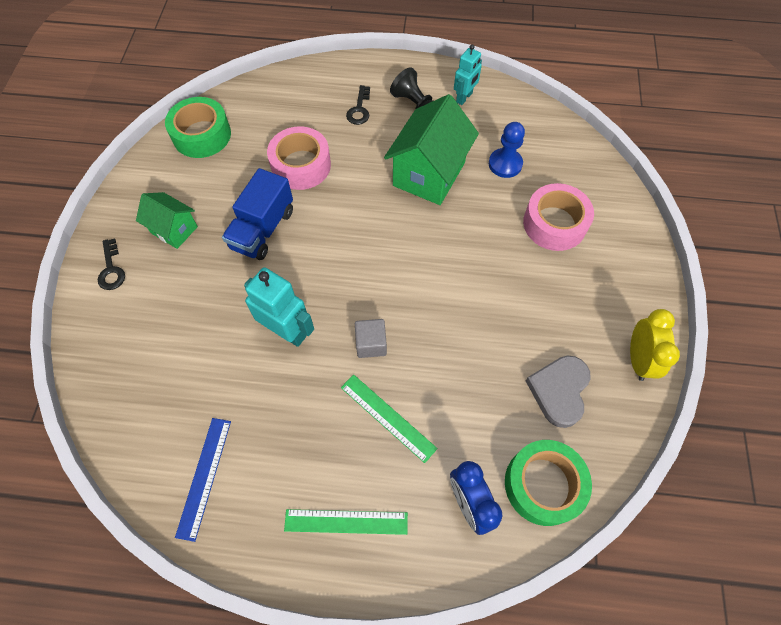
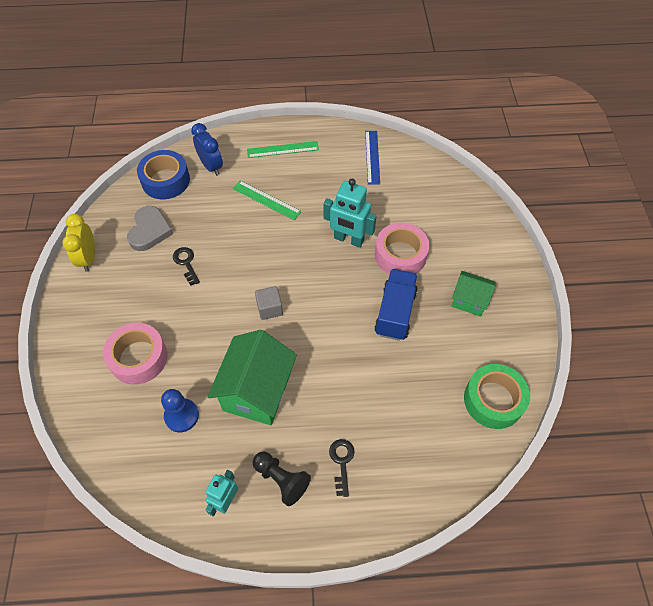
camera: 170 degrees right, 5 degrees down
(111, 269) = (500, 262): black key -> black key (186, 263)
(301, 165) = (383, 381): pink tape -> pink tape (400, 255)
(371, 344) = (285, 240): grey cube -> grey cube (270, 308)
(543, 485) = (165, 180): green tape -> blue tape

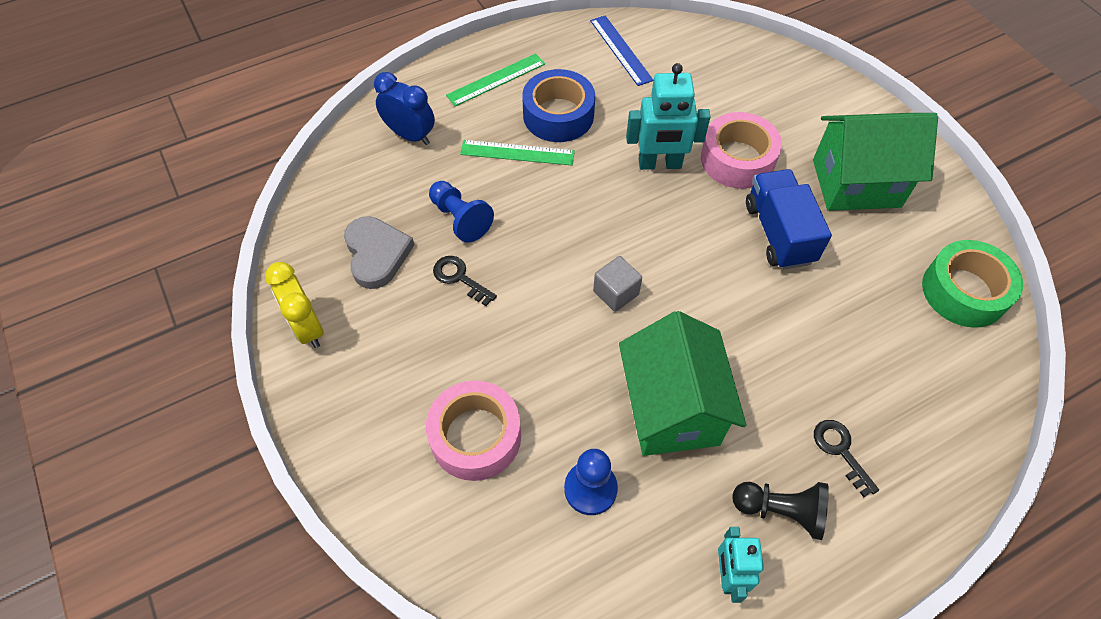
camera: 25 degrees left, 0 degrees up
(165, 180) = (355, 177): blue tape -> blue tape (558, 115)
(208, 228) = (460, 219): none -> blue pawn
(469, 301) = (856, 183): green house -> green house, size x1.77

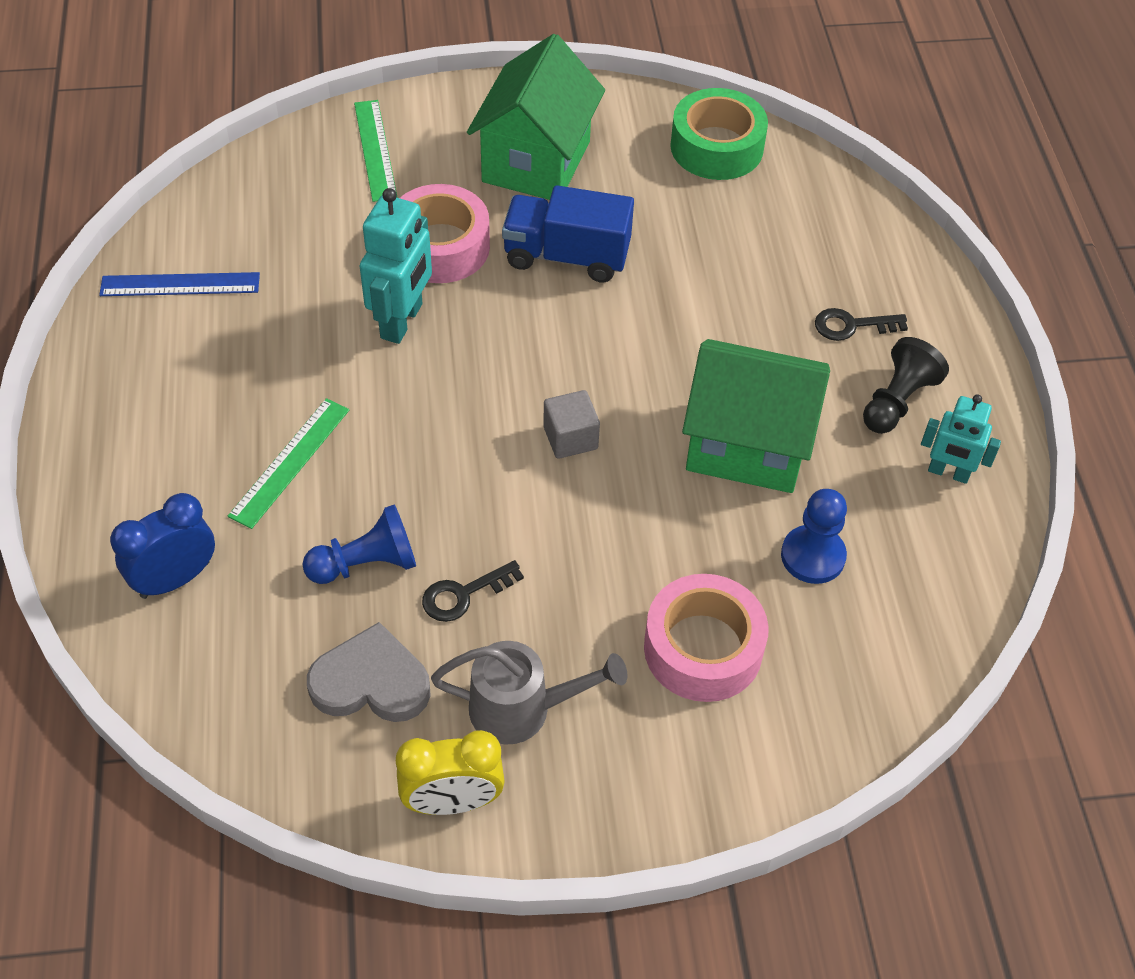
camera: 70 degrees left, 5 degrees down
(386, 342) = (522, 709): none -> grey watering can
(496, 79) = (136, 441): green ruler -> green ruler (375, 150)
(558, 115) = (252, 394): blue tape -> none

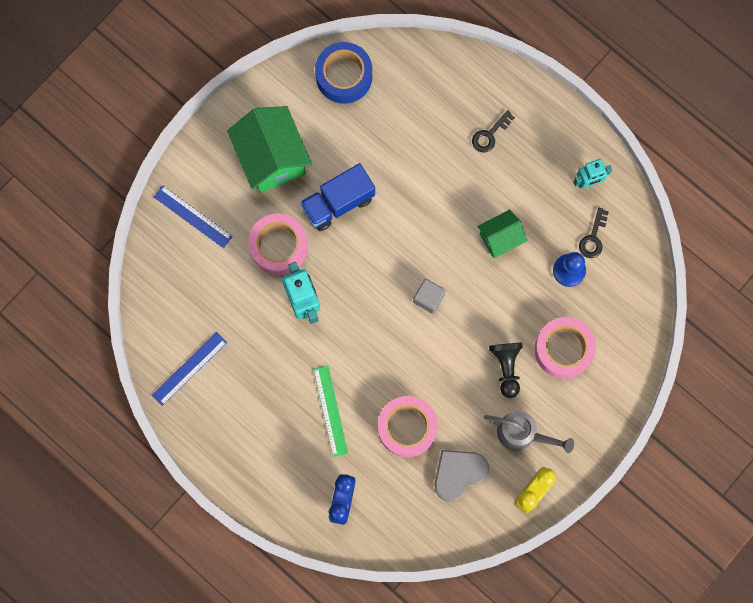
camera: 40 degrees left, 25 degrees up
(366, 564) = (407, 427): blue pawn -> pink tape
(375, 150) = (192, 216): green ruler -> blue ruler
(463, 595) = (456, 407): black key -> black key (593, 238)
(522, 709) = (522, 434): grey watering can -> grey watering can turned 60 degrees clockwise
(716, 147) = (344, 76): green tape -> blue tape
(747, 445) = (500, 238): green house -> green house, size x0.57
(897, 401) = (540, 161): black pawn -> black pawn (506, 367)

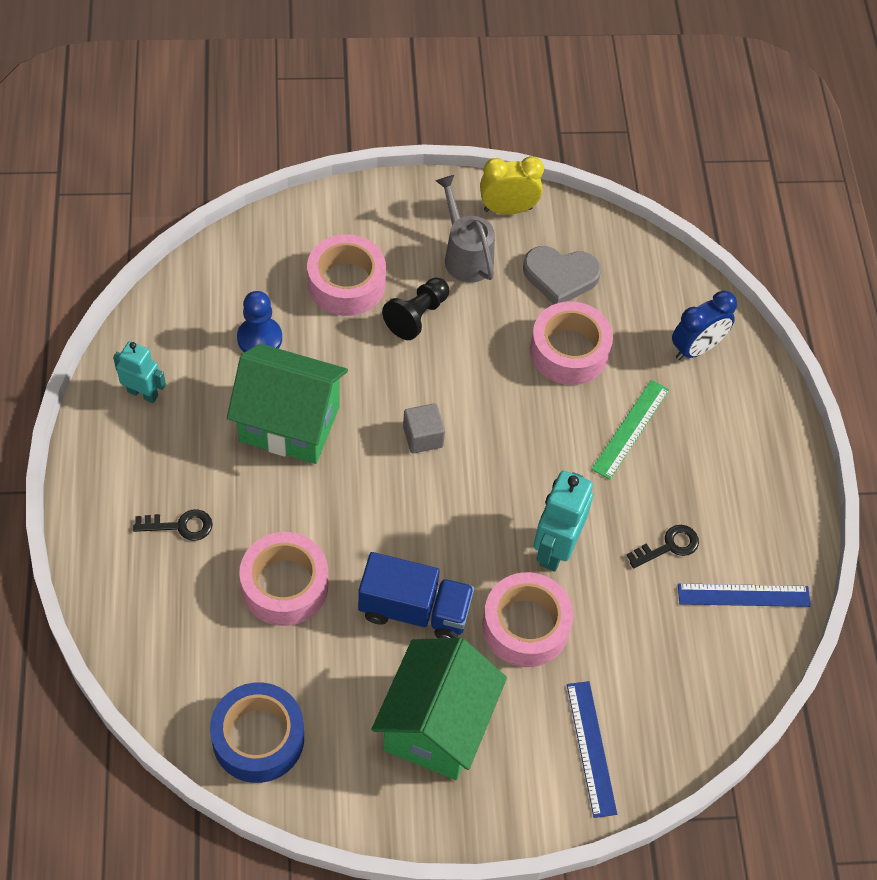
camera: 140 degrees left, 20 degrees down
(409, 155) = (285, 585): none -> pink tape
(500, 238) = (289, 424): green house -> green house, size x1.77
(593, 238) = (202, 343): black key -> black key (669, 546)

